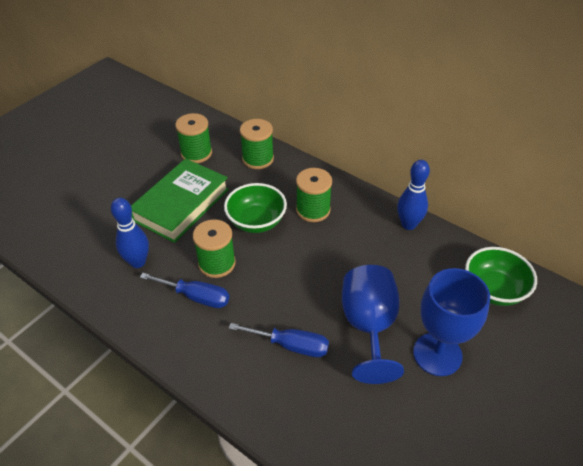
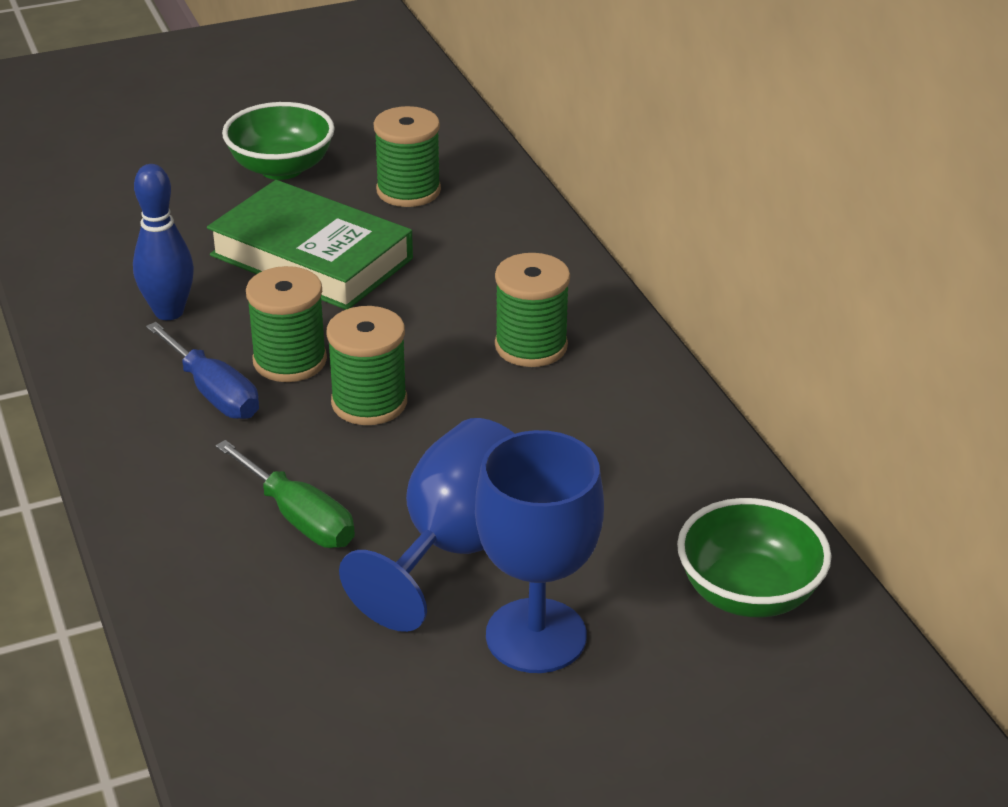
camera: 30 degrees right, 10 degrees down
(181, 204) = (311, 257): green book -> green book turned 60 degrees clockwise
(256, 221) = (413, 327): green bowl -> green bowl (281, 168)
(258, 159) = (509, 235): green spool -> green spool (369, 402)
(291, 345) = (299, 518): blue screwdriver -> green screwdriver
(408, 224) = (689, 433): blue bowling pin -> none

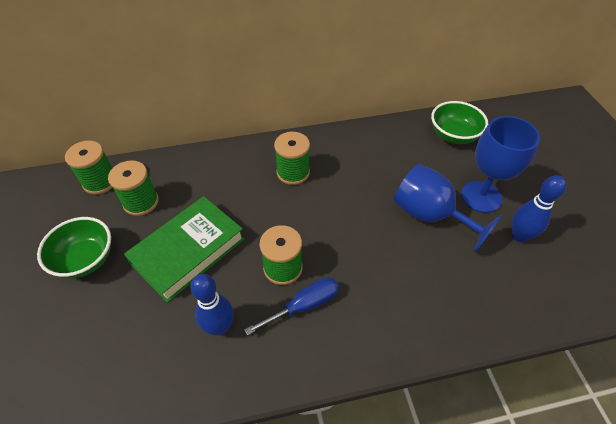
camera: 80 degrees left, 15 degrees up
(299, 518) = (409, 272): green screwdriver -> none
(369, 402) = (324, 236): green spool -> green spool (100, 181)
(424, 697) = (519, 236): none -> blue bowling pin

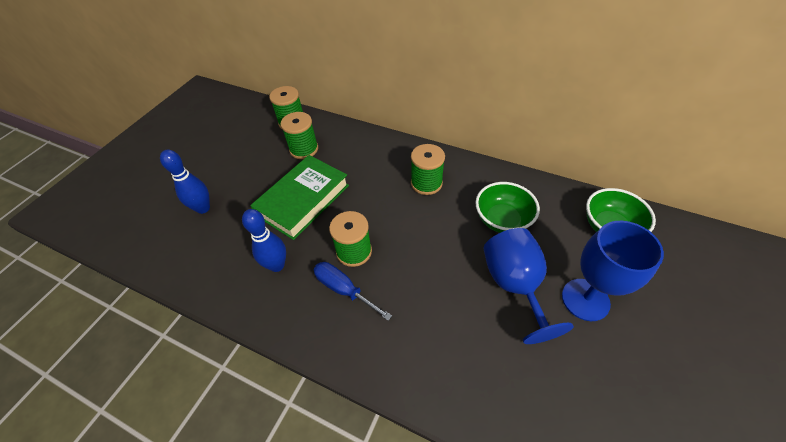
camera: 40 degrees right, 0 degrees up
(86, 259) = (242, 169): green bowl -> green bowl (502, 220)
(188, 251) = (303, 200): green book -> green book turned 45 degrees counterclockwise
(304, 306) = (344, 289): blue screwdriver -> blue screwdriver turned 150 degrees counterclockwise
(519, 236) = (593, 361): blue bowling pin -> blue bowling pin (203, 208)

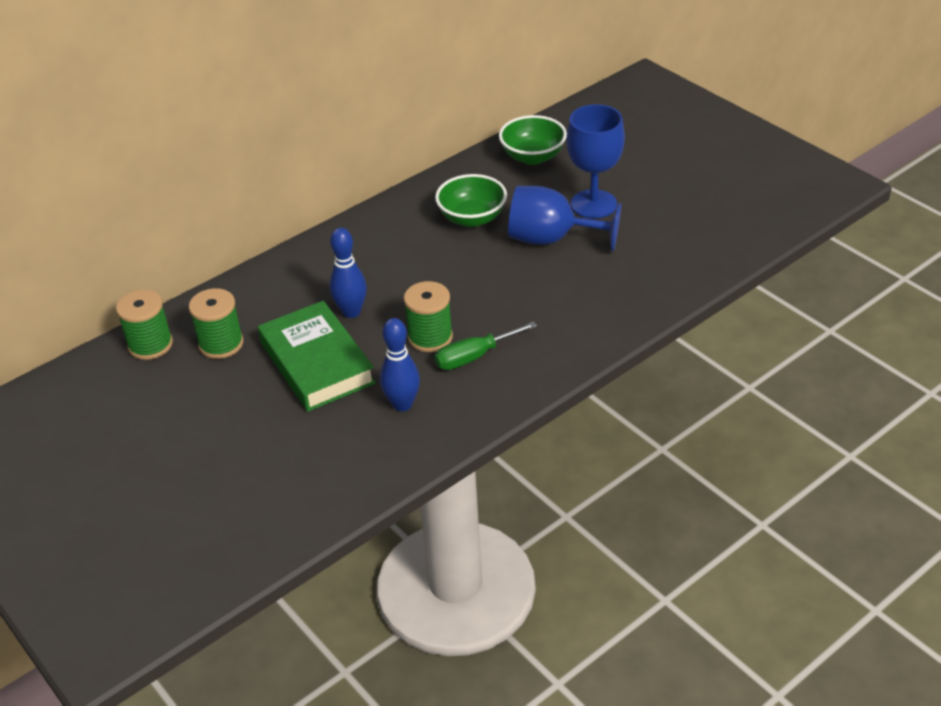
camera: 65 degrees left, 10 degrees down
(203, 208) = (250, 463): blue bowling pin -> blue bowling pin (351, 312)
(344, 289) = (474, 357): blue screwdriver -> green screwdriver
(426, 183) = (377, 254): green spool -> none

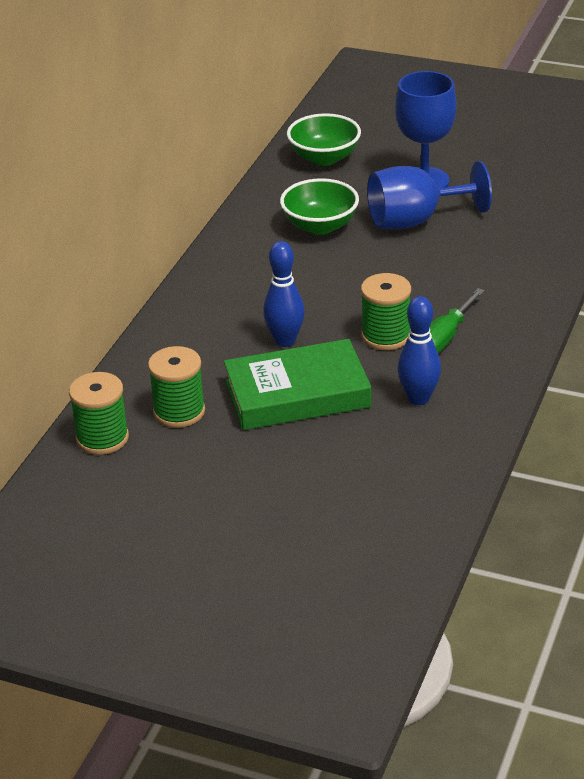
camera: 30 degrees left, 5 degrees down
(317, 363) = (297, 394): green book -> green book turned 45 degrees counterclockwise

